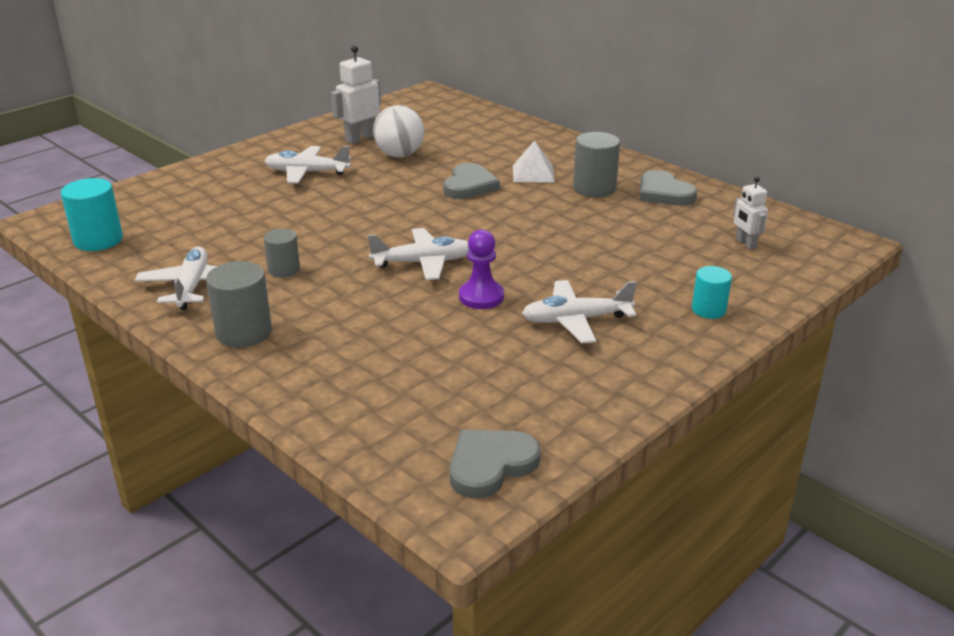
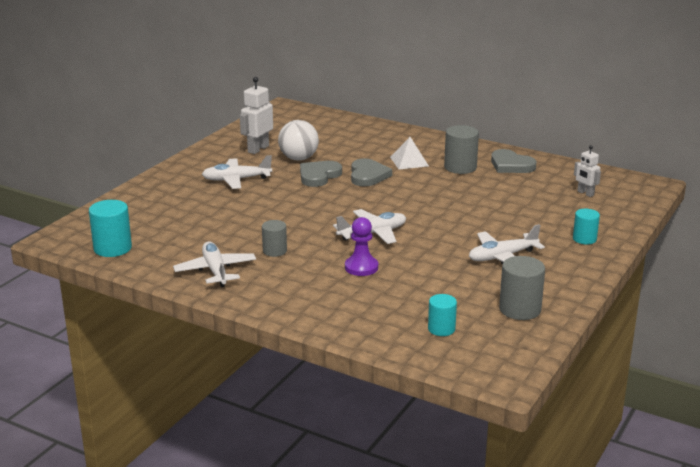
camera: 15 degrees left, 5 degrees down
(244, 332) = (279, 295): grey cylinder -> grey cylinder (520, 309)
(422, 418) = (441, 329): none -> turquoise cylinder
(481, 297) = (429, 250): purple pawn -> purple pawn (361, 267)
(490, 465) = (502, 348): grey heart -> grey heart (319, 176)

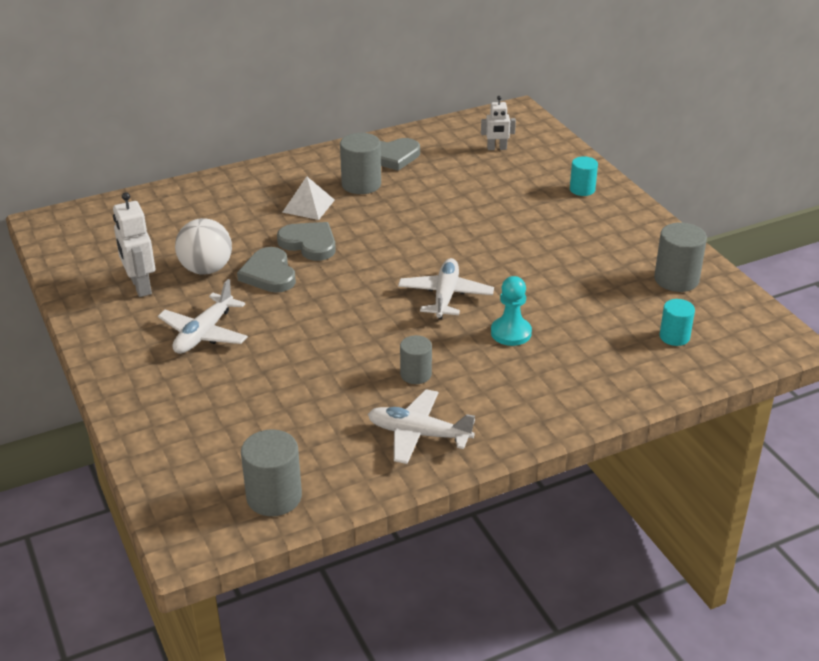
camera: 55 degrees left, 10 degrees up
(112, 248) = (274, 497): turquoise cylinder -> grey cylinder
(361, 267) = (511, 333): purple pawn -> turquoise pawn
(502, 257) = (572, 245): white plane -> none

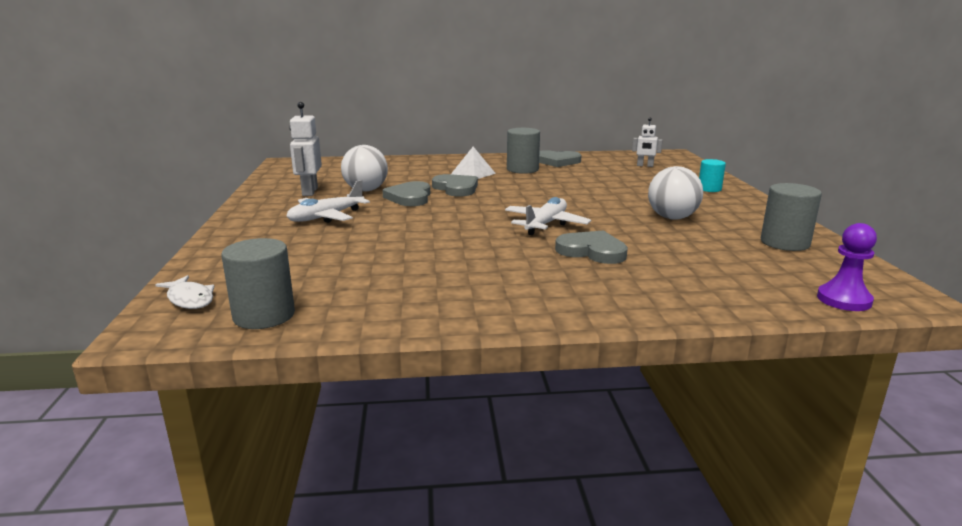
camera: 20 degrees right, 15 degrees down
(184, 494) = (190, 299): none -> white fish
(416, 374) = (479, 262): grey cylinder -> none
(419, 434) = (447, 299): white plane -> none
(511, 333) = (592, 251): turquoise pawn -> grey heart
(563, 257) = (672, 218): none -> white ball
(674, 337) = (769, 277): turquoise cylinder -> none
(737, 355) = (844, 300): none -> purple pawn

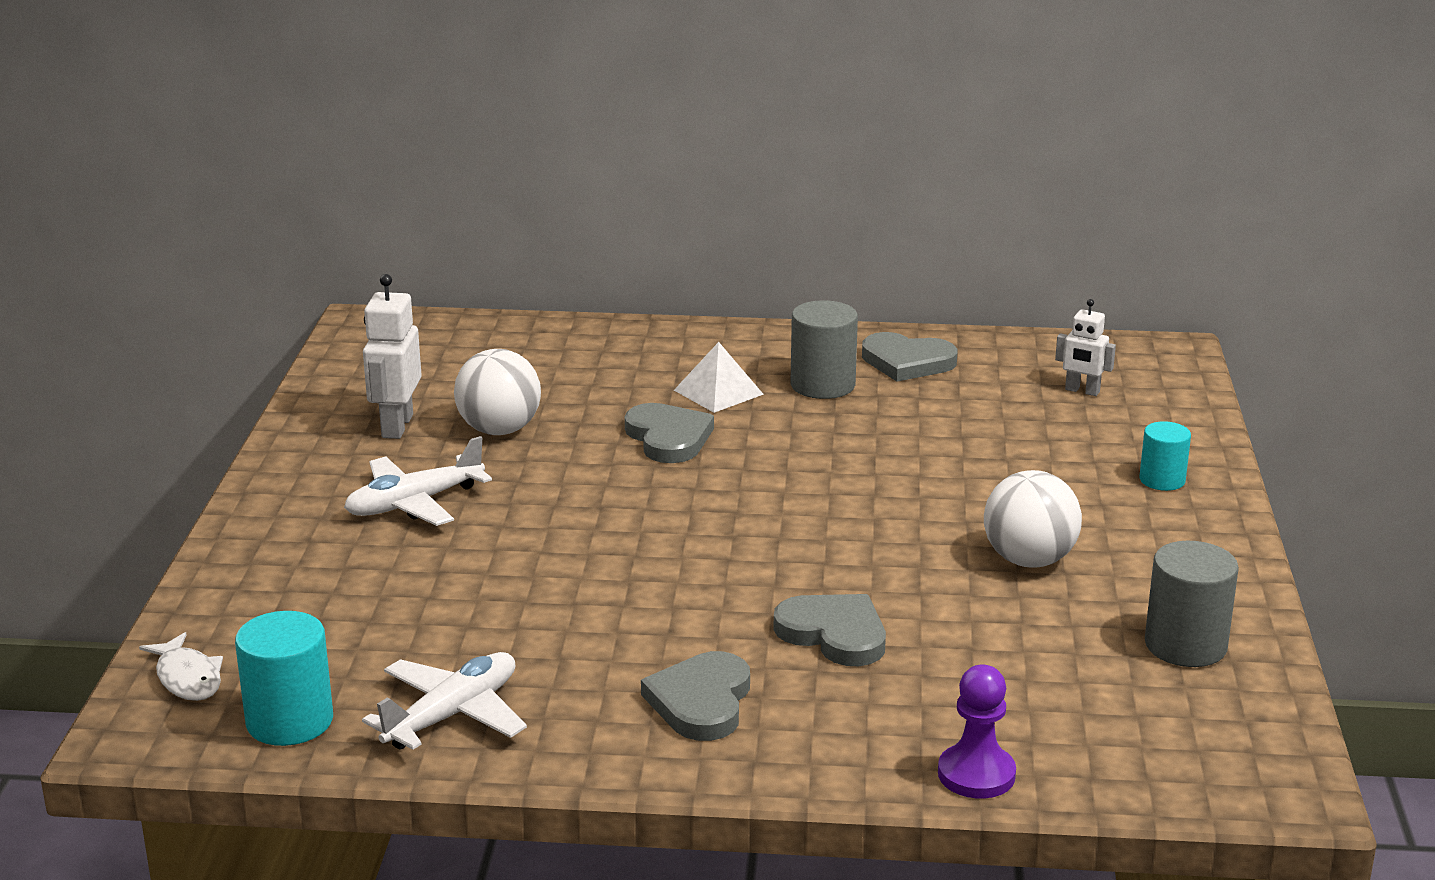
camera: 10 degrees right, 5 degrees up
(264, 316) = (289, 721): grey cylinder -> turquoise cylinder
(410, 197) = (574, 459): grey heart -> grey heart (701, 701)
(546, 224) = (789, 558): white plane -> white plane (452, 715)
(844, 300) = (1172, 782): purple pawn -> purple pawn (976, 774)

